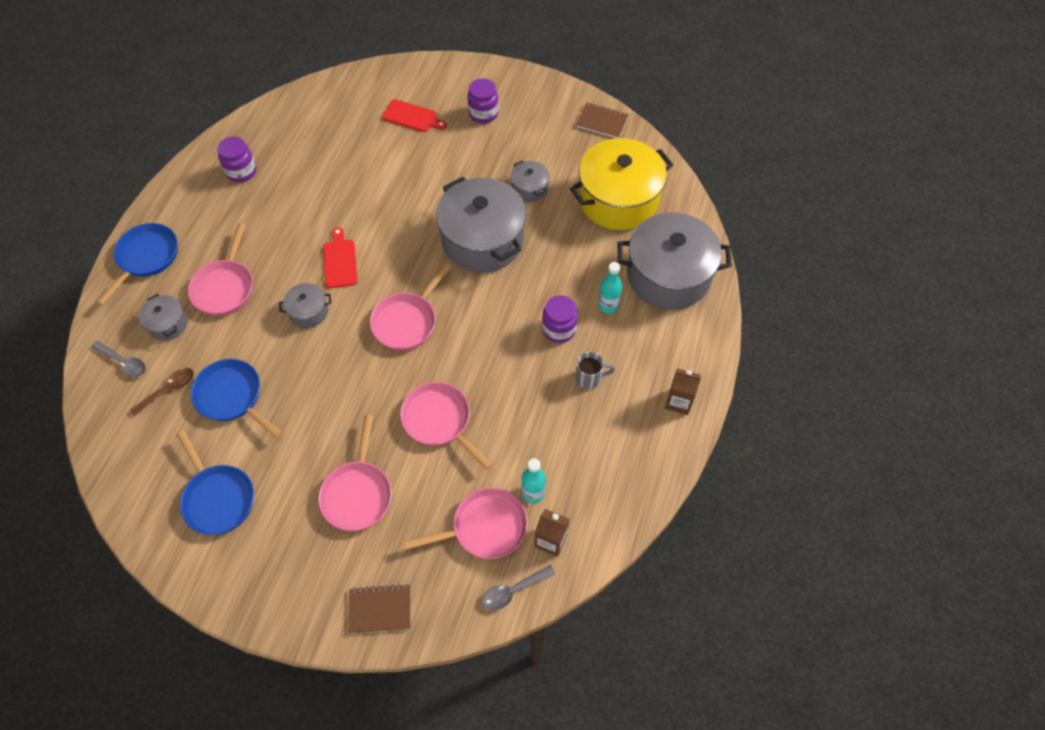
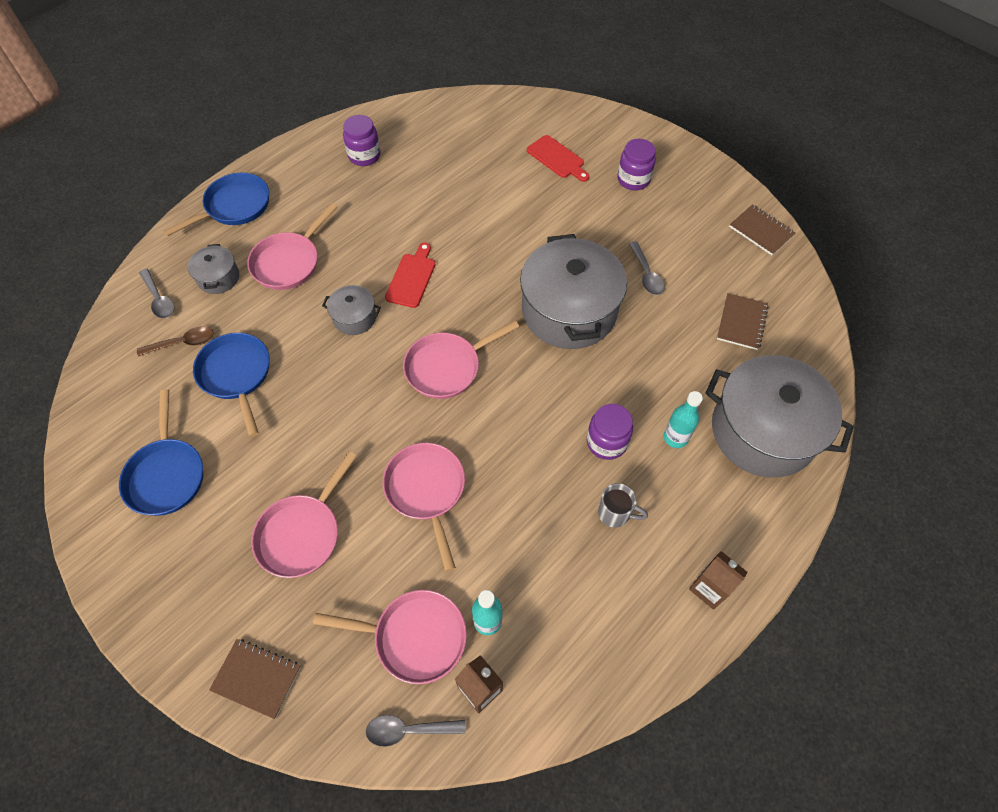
camera: 25 degrees right, 0 degrees up
(529, 188) = (646, 274): grey pot -> grey spoon
(618, 200) = (741, 322): yellow pot -> brown notebook

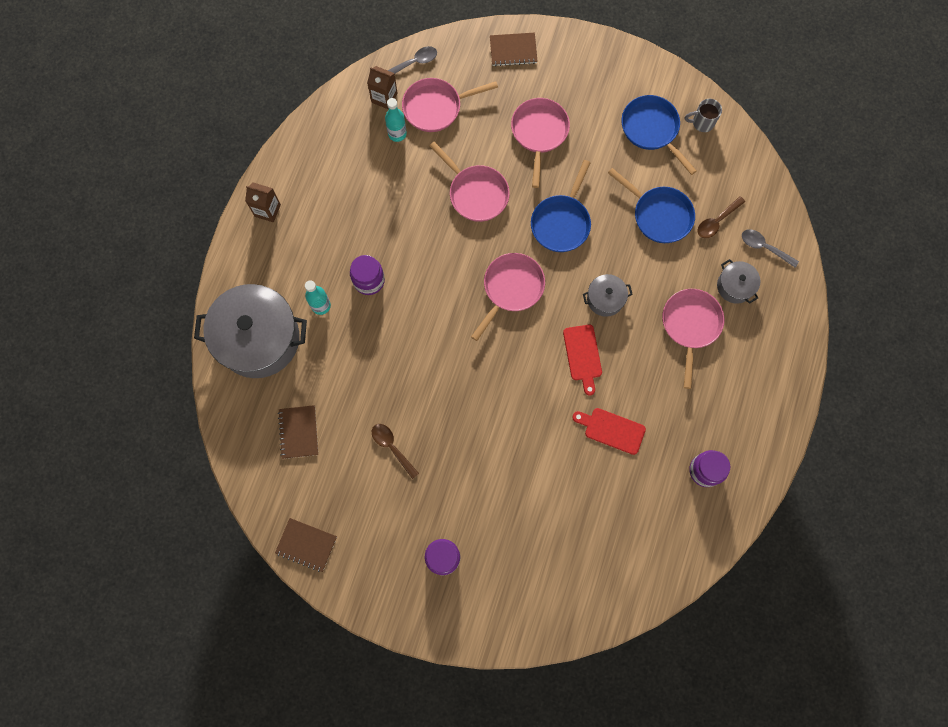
camera: 155 degrees right, 15 degrees up
(234, 207) = (776, 359): blue pan -> blue pan (561, 222)
(557, 158) = (525, 552): red cutting board -> red cutting board (611, 430)
(569, 311) = (441, 381): grey pot -> none
(615, 513) = (344, 232): grey mug -> grey mug (702, 123)
(646, 274) = (392, 447): grey spoon -> brown spoon

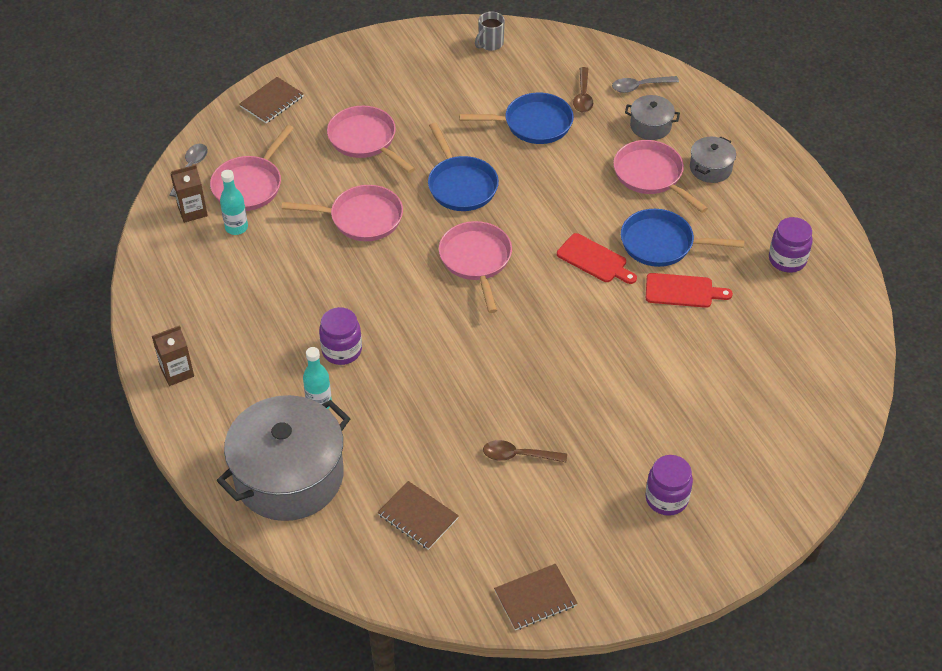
camera: 45 degrees left, 25 degrees down
(605, 299) = (562, 209): grey pot -> grey pot (710, 168)
(611, 430) = (682, 291): red cutting board -> red cutting board turned 150 degrees counterclockwise
(652, 129) = (456, 75): blue pan -> blue pan (662, 244)

